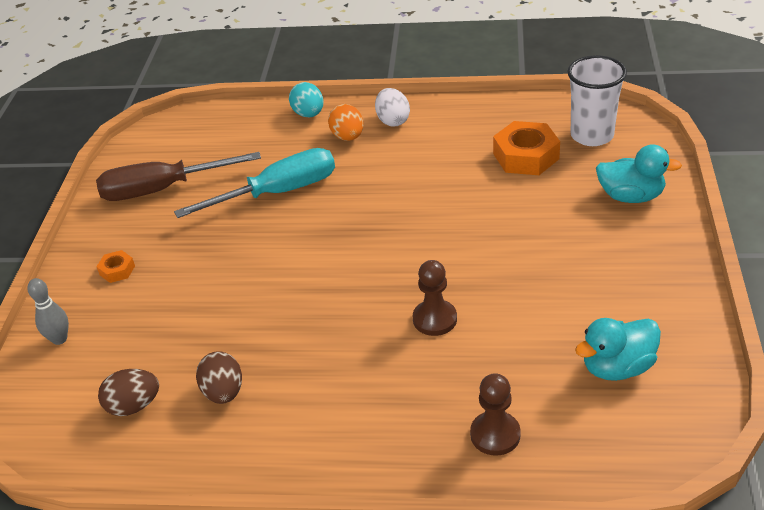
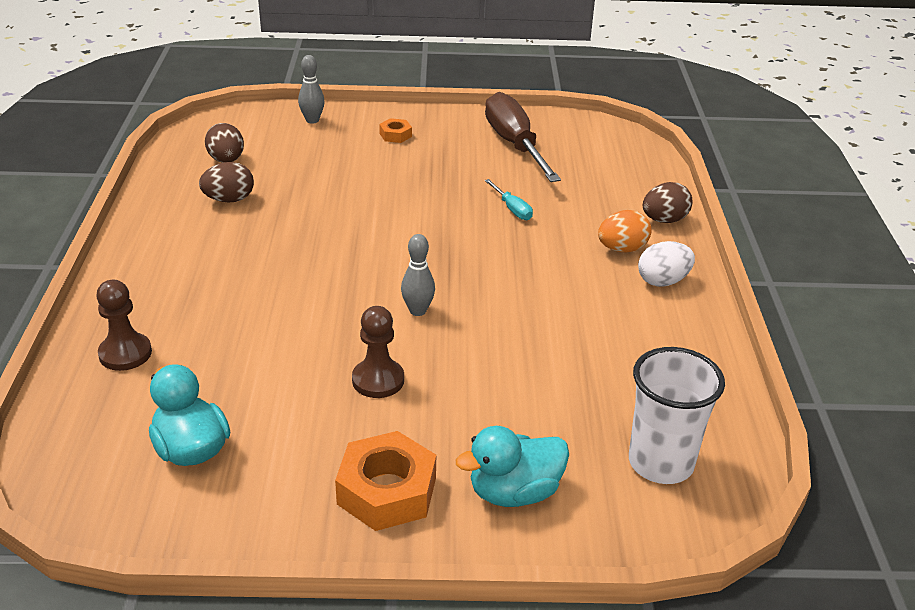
camera: 80 degrees right, 5 degrees down
(278, 192) = (512, 209): turquoise screwdriver -> turquoise screwdriver, size x0.43
(308, 114) = (664, 220): turquoise egg -> brown egg
(428, 246) = (417, 311): none -> grey bowling pin
(435, 319) = (297, 315): brown pawn -> brown pawn (378, 380)
(526, 156) = (600, 393): orange nut -> orange nut (387, 491)
(631, 196) = (514, 492): turquoise duck -> turquoise duck turned 60 degrees clockwise

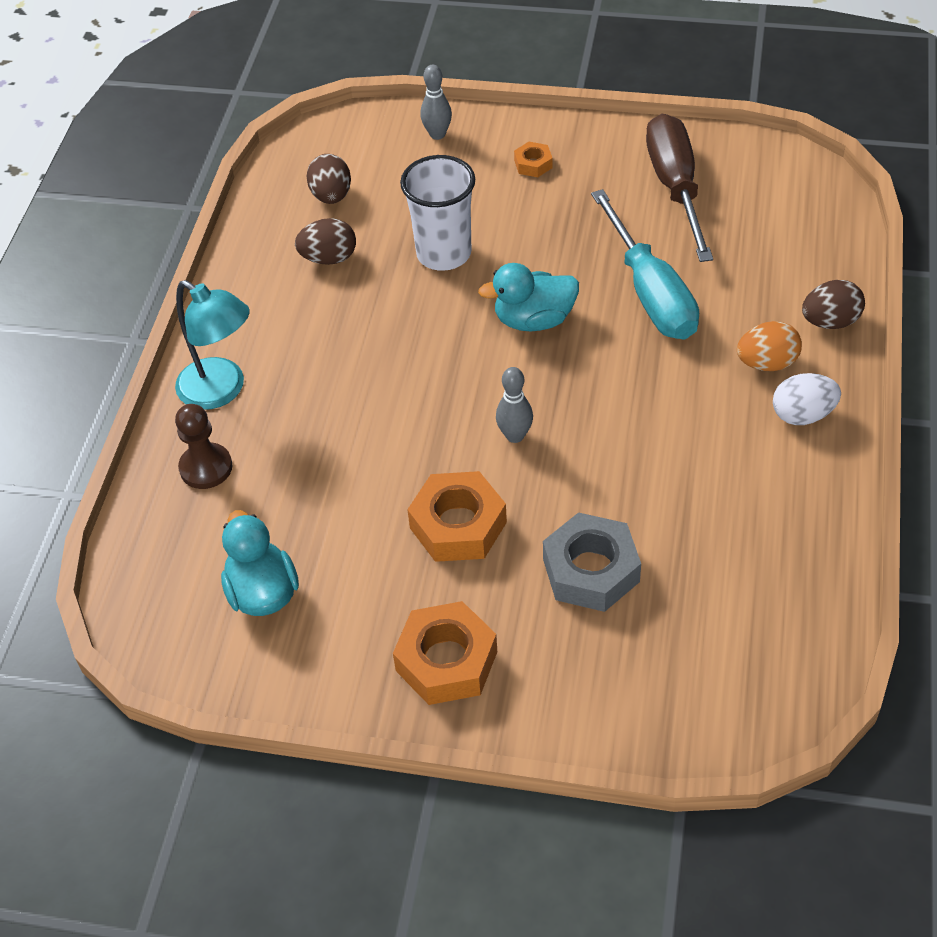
camera: 15 degrees right, 15 degrees up
(137, 295) = (221, 391): none -> turquoise lamp
(378, 380) = (458, 525): brown pawn -> orange nut
(510, 405) = (591, 570): none -> grey nut
(512, 209) = (650, 293): turquoise screwdriver -> turquoise screwdriver, size x2.32
(514, 492) = (573, 676): turquoise duck -> turquoise duck (534, 320)
(660, 463) = (733, 658): white cup -> white cup (444, 253)

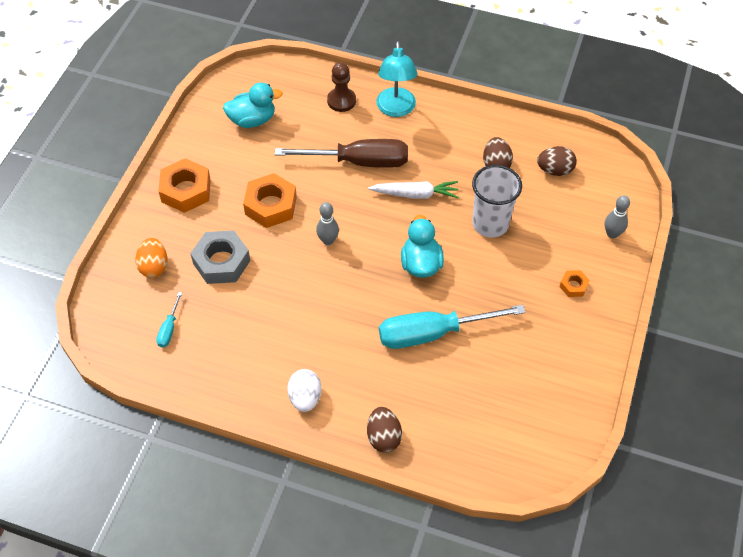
camera: 95 degrees right, 5 degrees up
(221, 391) = (396, 109): turquoise lamp -> turquoise lamp turned 45 degrees counterclockwise
(402, 343) = (415, 194): none -> white carrot
(675, 187) = (537, 370): brown screwdriver -> brown screwdriver (359, 162)
(742, 614) = (169, 329): none -> turquoise screwdriver
(767, 363) = (354, 388): orange egg -> orange egg (154, 266)

